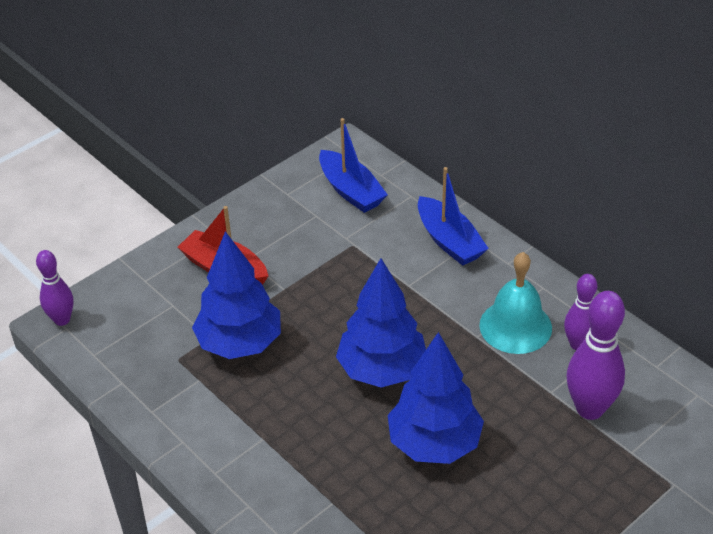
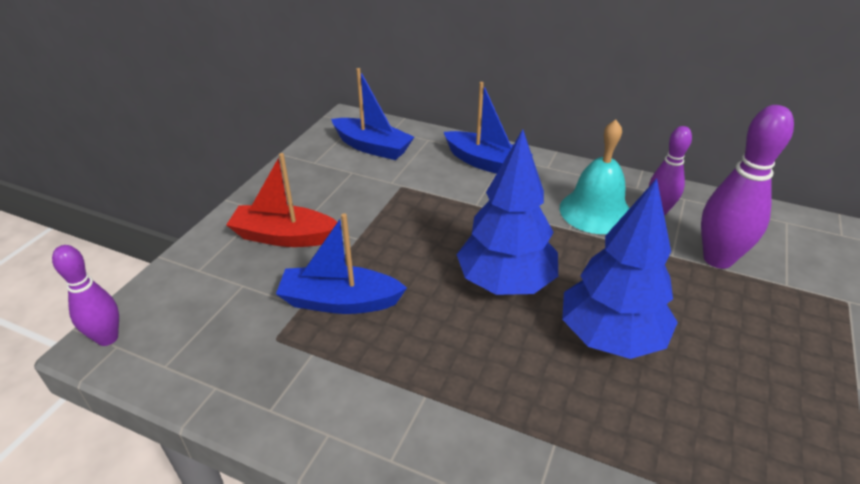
camera: 25 degrees left, 5 degrees down
(240, 343) = (340, 301): blue tree -> blue boat

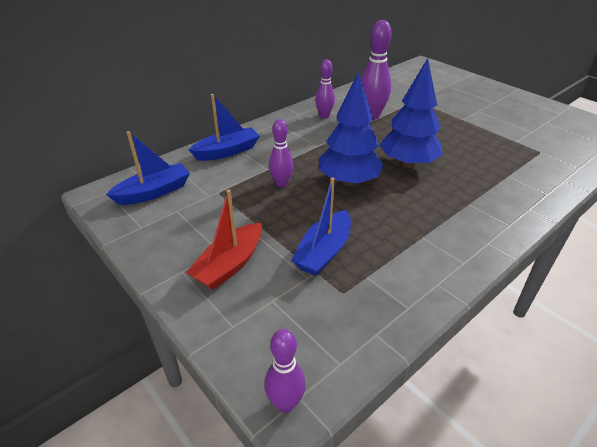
camera: 65 degrees left, 0 degrees up
(453, 225) = (281, 184): none -> purple bowling pin
(595, 211) = (309, 133): turquoise bell -> none

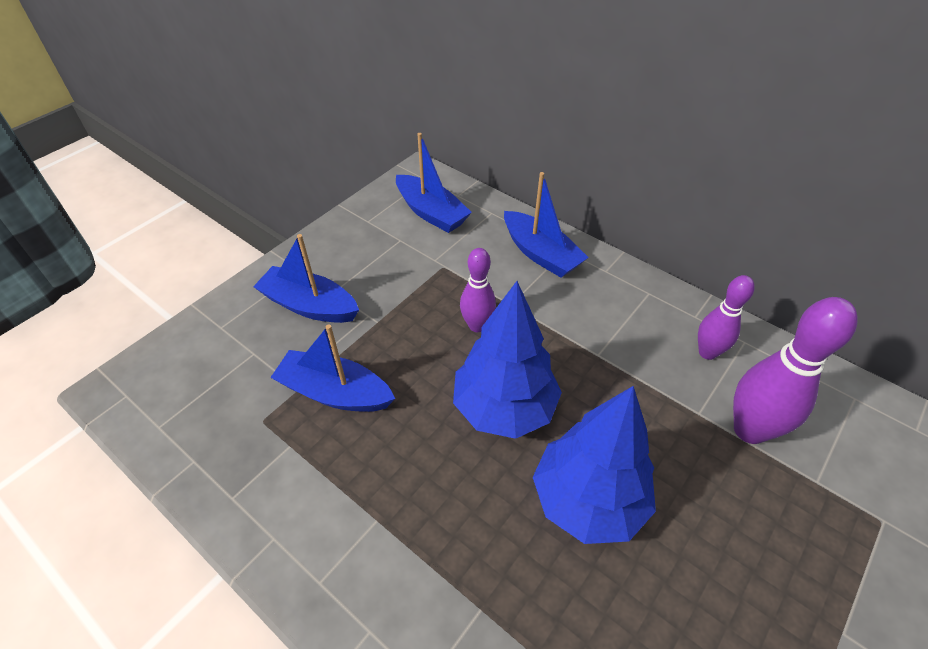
camera: 80 degrees right, 10 degrees up
(230, 264) = (309, 305): red boat -> blue boat
(285, 403) = (121, 385): purple bowling pin -> none

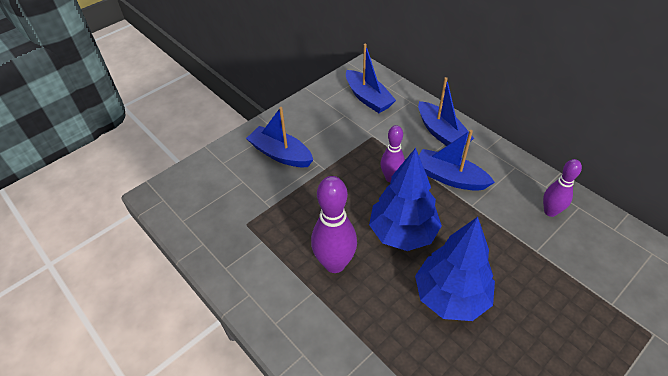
camera: 10 degrees right, 0 degrees up
(335, 392) = (293, 211): blue boat -> blue boat (449, 177)
(749, 430) = (570, 265): purple bowling pin -> purple bowling pin (335, 264)

